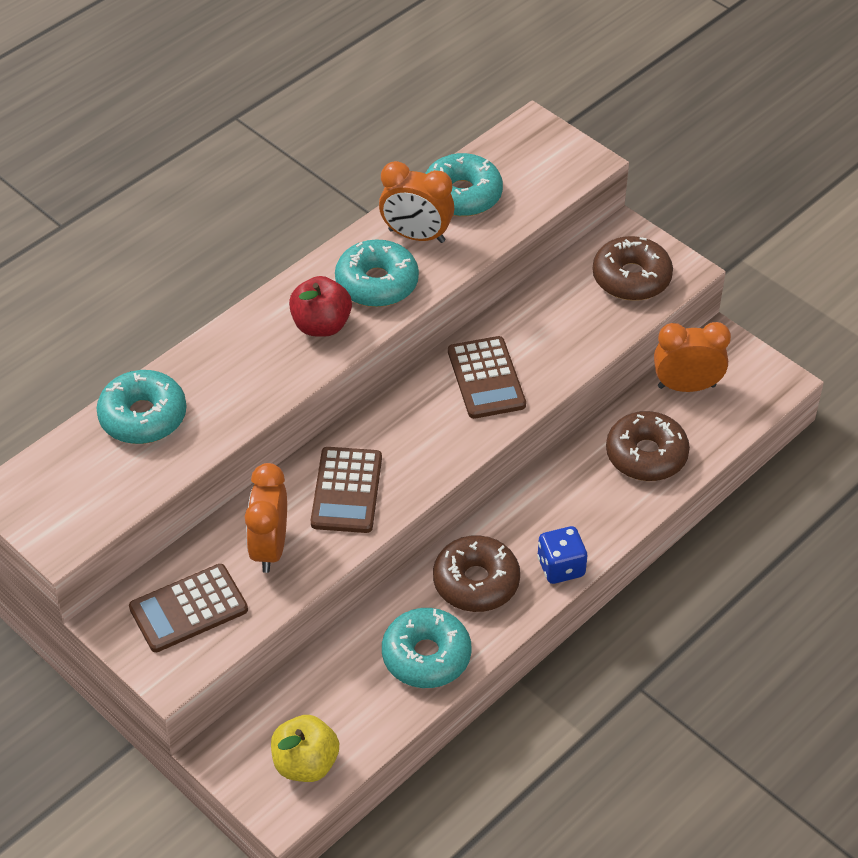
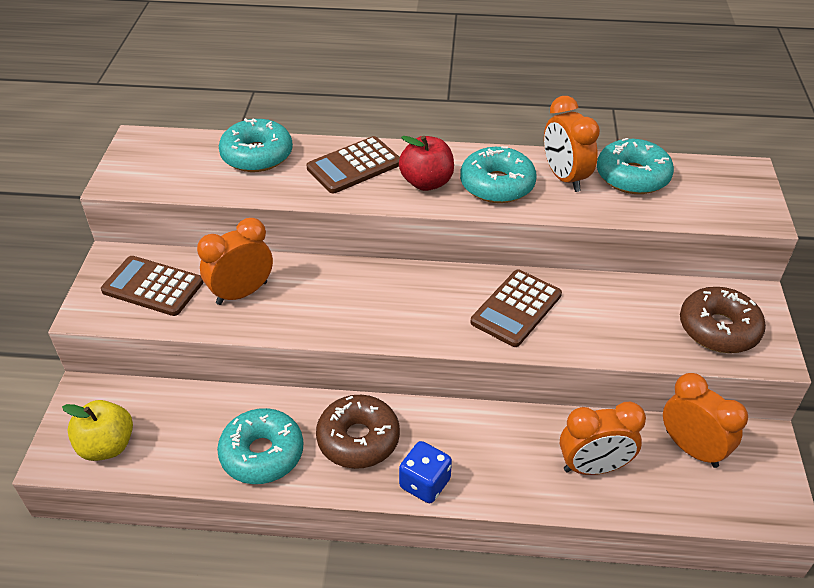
camera: 50 degrees right, 5 degrees down
(347, 491) = (331, 300): brown calculator -> brown calculator (354, 166)
(646, 455) = (593, 467): brown donut -> orange clock

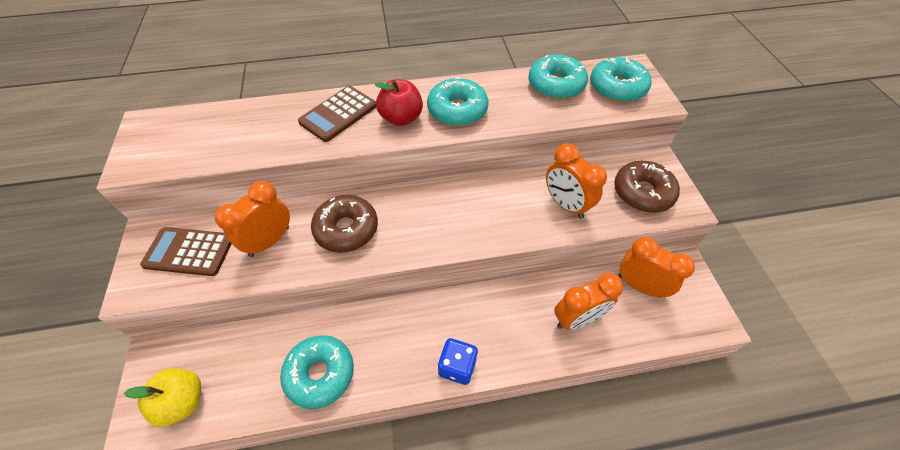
camera: 15 degrees left, 10 degrees up
(257, 155) = (253, 119): turquoise donut -> turquoise donut (617, 88)
(358, 439) = (395, 340): brown donut -> brown donut (346, 229)
(516, 308) = (493, 207): brown calculator -> none
(564, 178) = (506, 95): orange clock -> orange clock (565, 204)

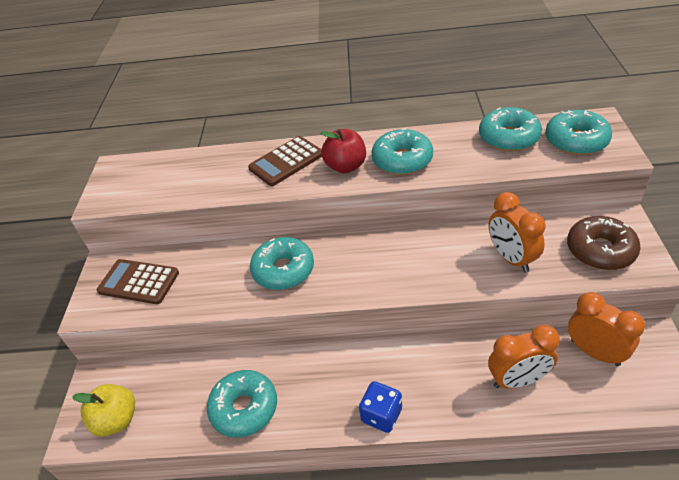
camera: 15 degrees right, 10 degrees down
(269, 241) = (210, 277): orange clock -> none
(346, 229) = (283, 270): brown donut -> turquoise donut

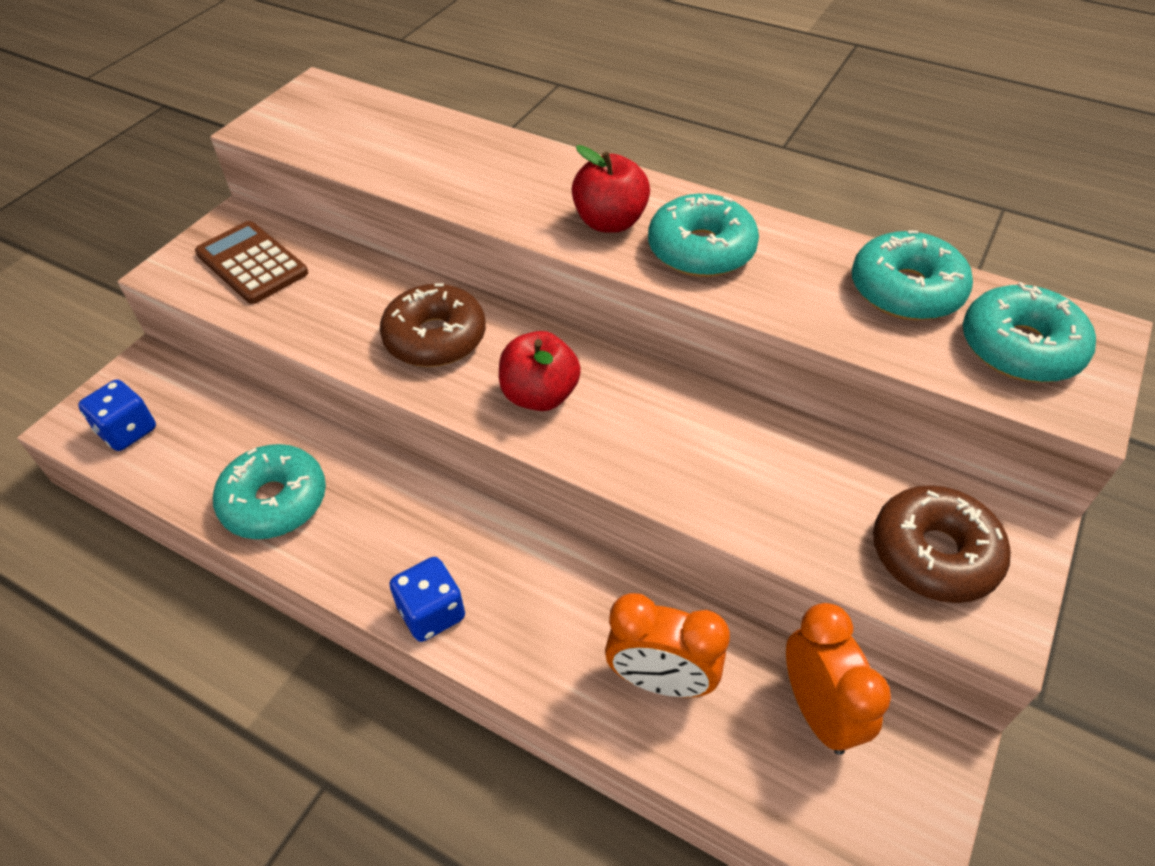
camera: 25 degrees right, 5 degrees up
(117, 420) = (128, 431): yellow apple -> blue dice
(283, 270) = (435, 338): turquoise donut -> brown donut
(286, 162) = (534, 178): brown calculator -> none
(364, 271) = (539, 395): none -> red apple
(511, 258) = (773, 489): orange clock -> none

